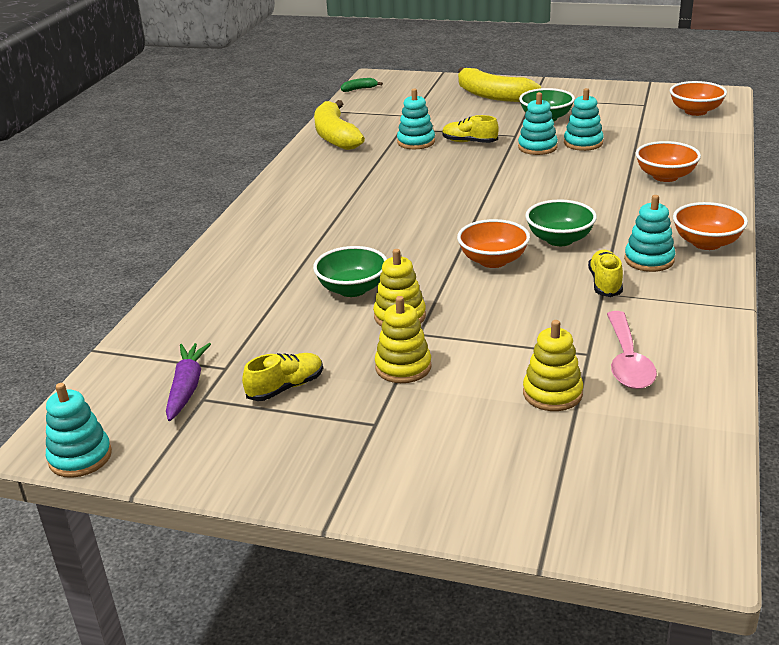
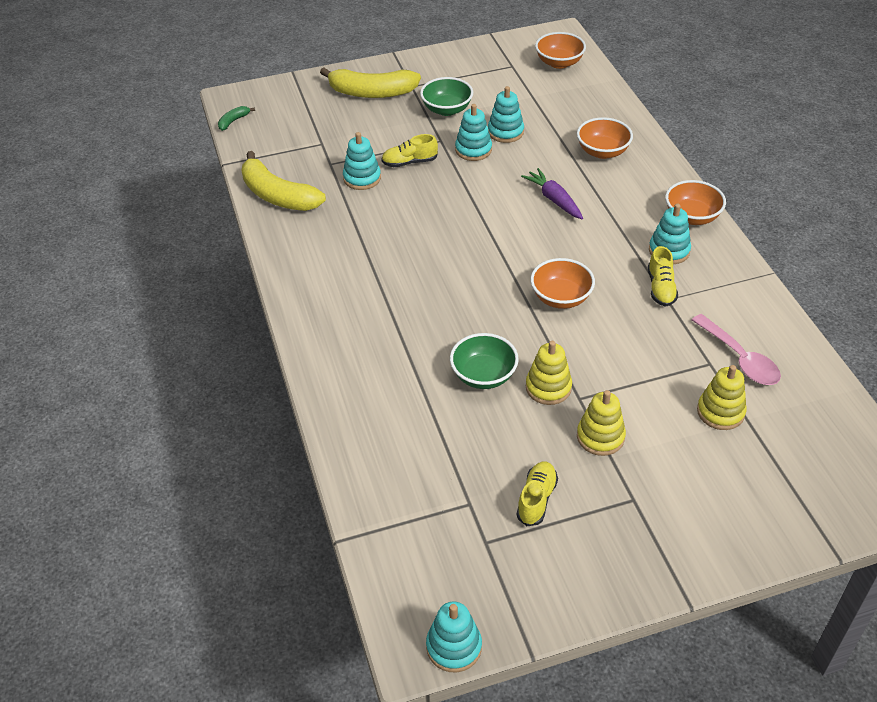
camera: 35 degrees left, 15 degrees up
(187, 388) = (461, 538): purple carrot -> purple carrot (554, 199)
(559, 239) = (588, 254): green bowl -> none
(605, 283) = (661, 288): yellow shoe -> yellow shoe turned 150 degrees counterclockwise

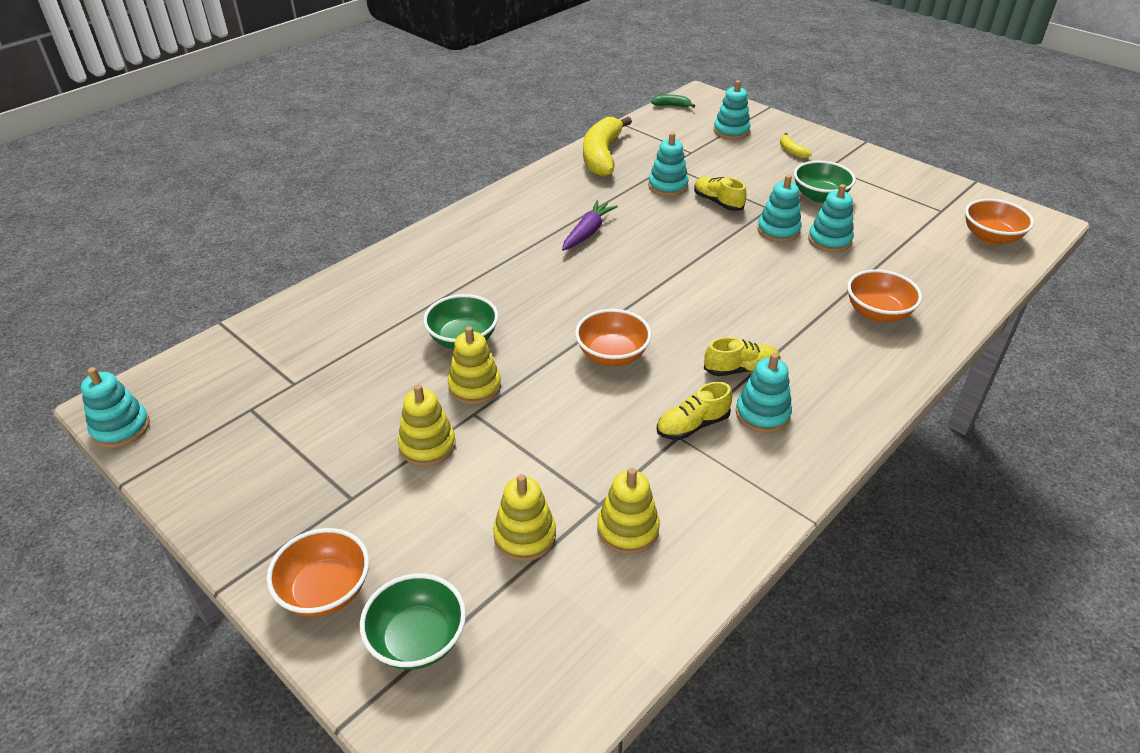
camera: 60 degrees right, 5 degrees down
(310, 108) = (731, 131): none -> turquoise stacking toy
(372, 92) = (791, 151): yellow banana -> yellow banana, size x0.43
(536, 499) = (318, 426): yellow shoe -> yellow shoe (740, 369)
(554, 199) = (759, 304): purple carrot -> purple carrot (587, 232)
(692, 217) = (842, 416): orange bowl -> orange bowl (325, 590)
(739, 358) = (628, 529): pink spoon -> yellow stacking toy
(785, 497) = (418, 639): none -> green bowl

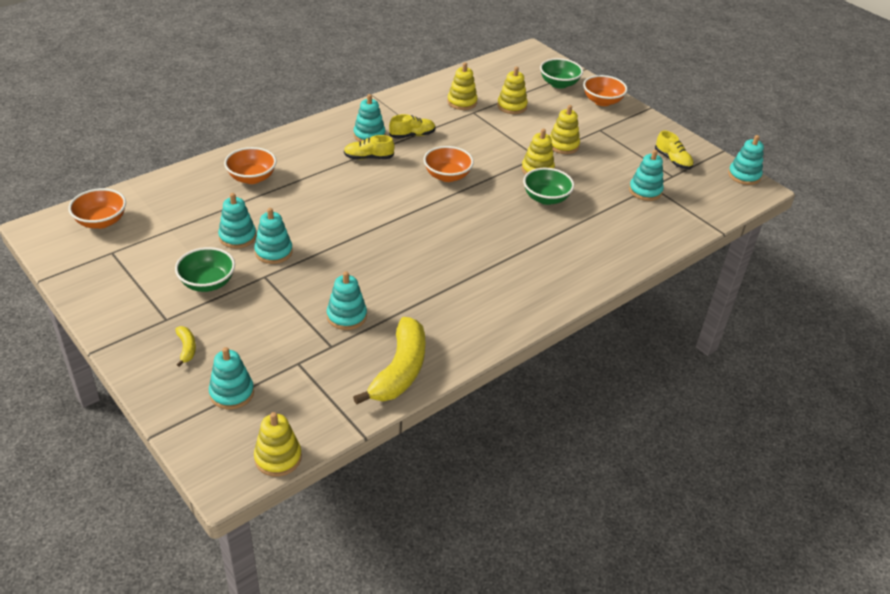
camera: 175 degrees left, 0 degrees up
(308, 373) = (645, 191): none -> turquoise stacking toy
(587, 232) = (440, 272): purple carrot -> none
(672, 106) = (278, 458): green banana -> yellow stacking toy
(718, 202) = (308, 289): yellow shoe -> yellow shoe (672, 160)

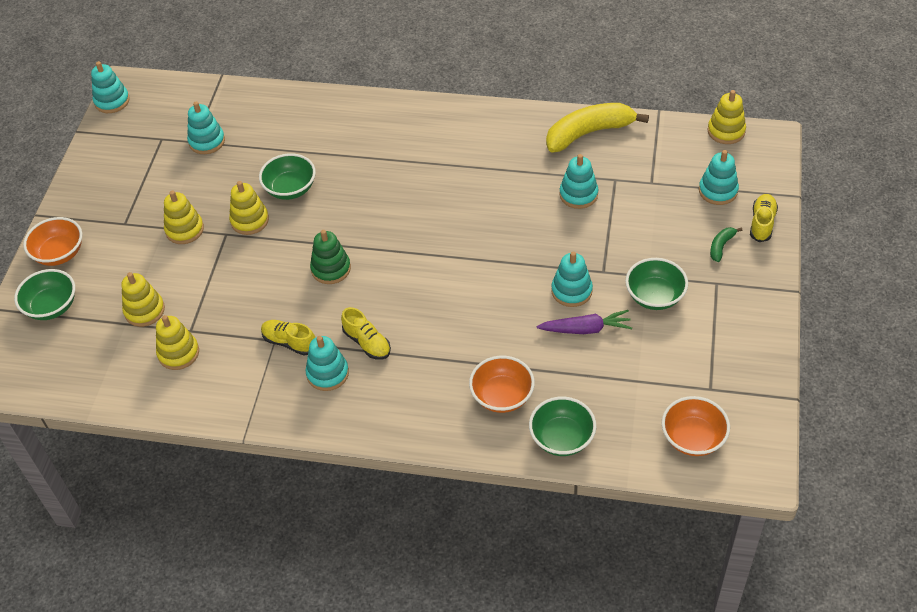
camera: 125 degrees left, 10 degrees up
(186, 348) = (721, 246): yellow banana -> green banana
(190, 179) = (562, 438): none -> green bowl
(237, 237) = (585, 329): turquoise stacking toy -> purple carrot
(447, 176) = (331, 269): orange bowl -> green stacking toy
(672, 160) = (132, 151): yellow shoe -> yellow shoe (762, 223)

